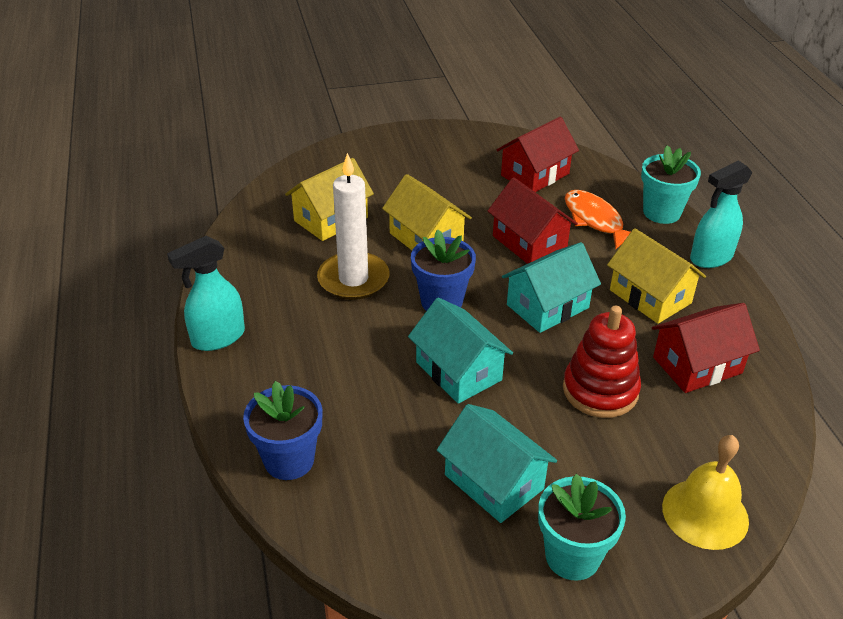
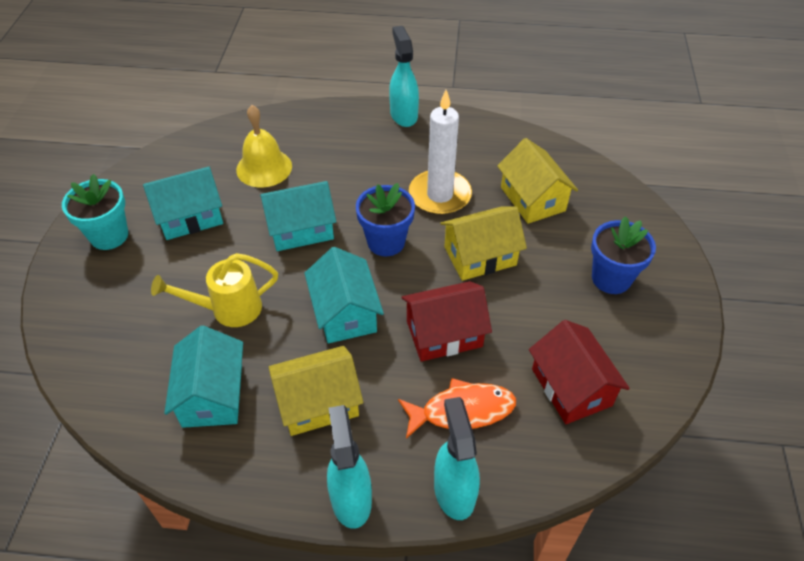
camera: 110 degrees right, 10 degrees up
(289, 460) = (272, 130): blue flower pot -> blue flower pot (611, 278)
(600, 390) = (229, 309): red stacking toy -> yellow watering can
(661, 212) = (454, 491): turquoise flower pot -> turquoise spray bottle
(697, 365) = (212, 395): red house -> turquoise house
(705, 513) = (81, 322): yellow bell -> yellow bell (264, 168)

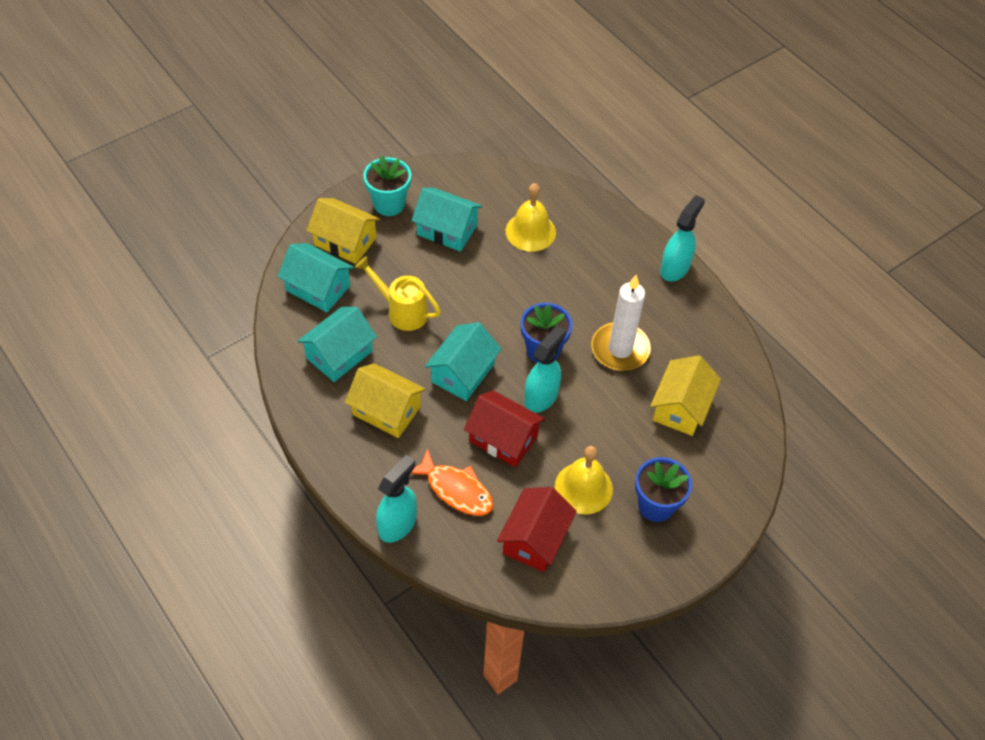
camera: 45 degrees right, 5 degrees up
(301, 229) = (502, 295): turquoise house -> turquoise house (318, 288)
(351, 498) = (343, 475): turquoise spray bottle -> turquoise spray bottle (541, 397)
(480, 256) = (590, 413): yellow house -> yellow house (345, 241)
(549, 313) = (583, 488): none -> yellow bell

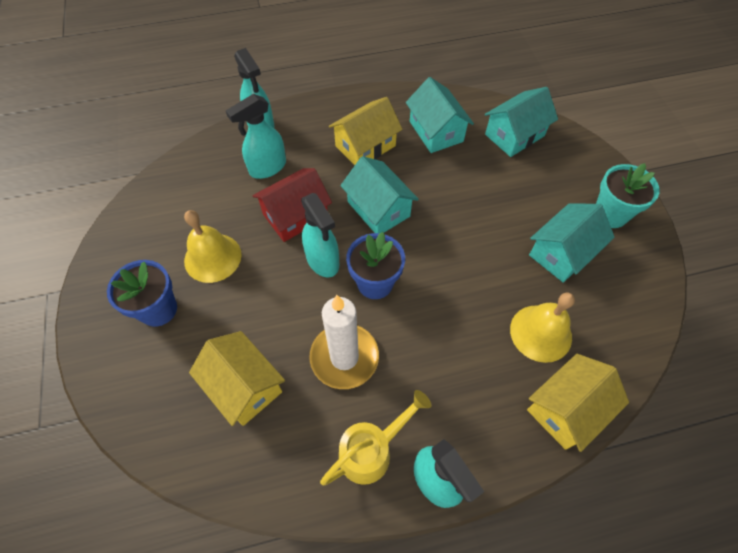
camera: 115 degrees right, 5 degrees up
(345, 241) = (566, 167): yellow house -> yellow house (566, 409)
(402, 311) = (467, 186): yellow watering can -> yellow watering can (371, 451)
(456, 489) = (267, 168): orange fish -> turquoise spray bottle
(535, 539) = (191, 204): red house -> none

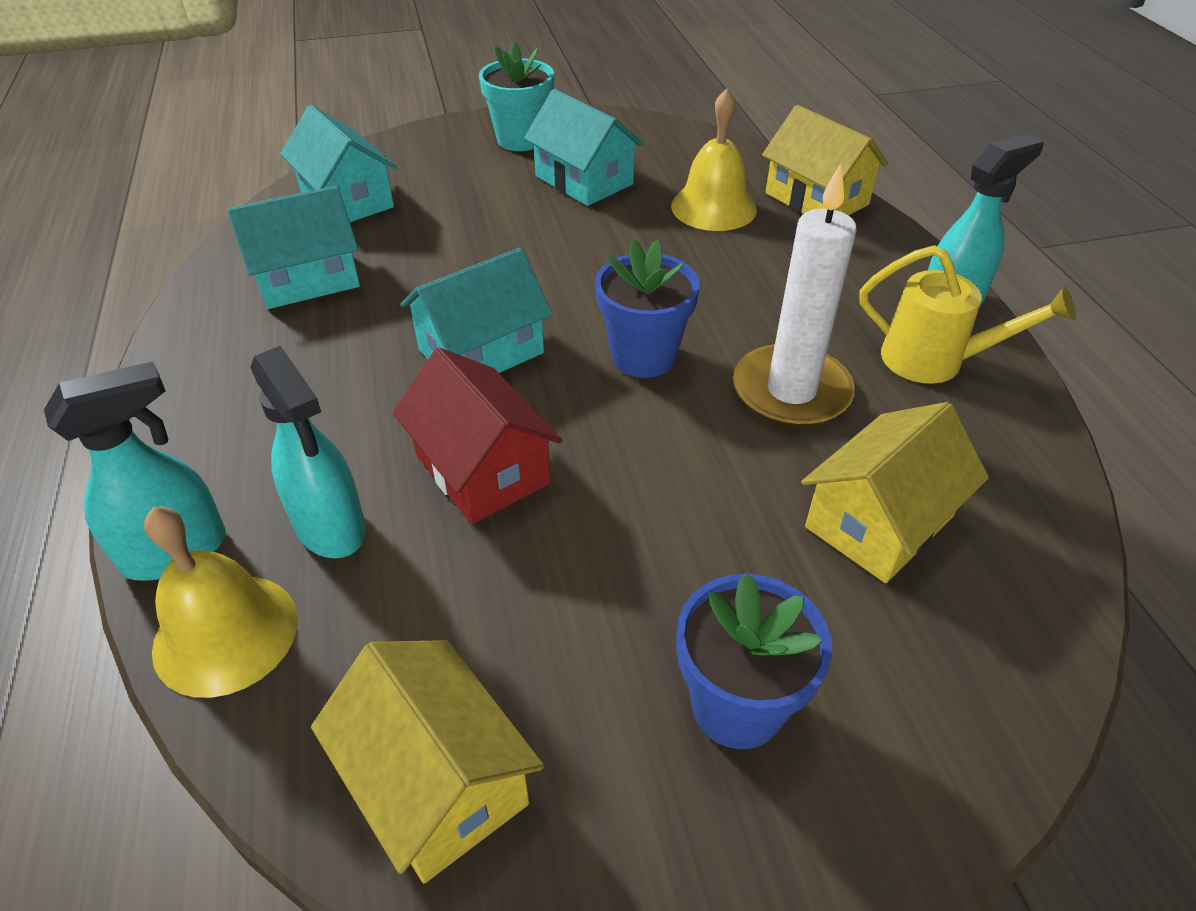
camera: 90 degrees left, 15 degrees down
(212, 257) = (588, 609): yellow bell -> yellow bell (226, 633)
(323, 261) = (597, 423): turquoise spray bottle -> none
(365, 146) = (314, 368): yellow house -> yellow house (437, 781)
(371, 451) = (934, 361): yellow watering can -> yellow watering can turned 150 degrees clockwise

